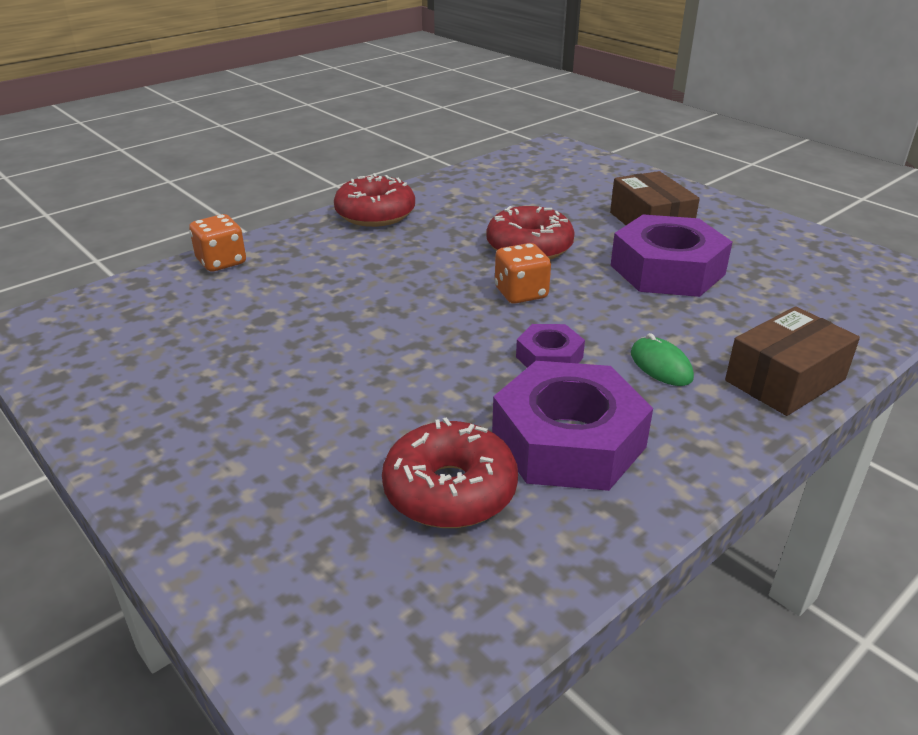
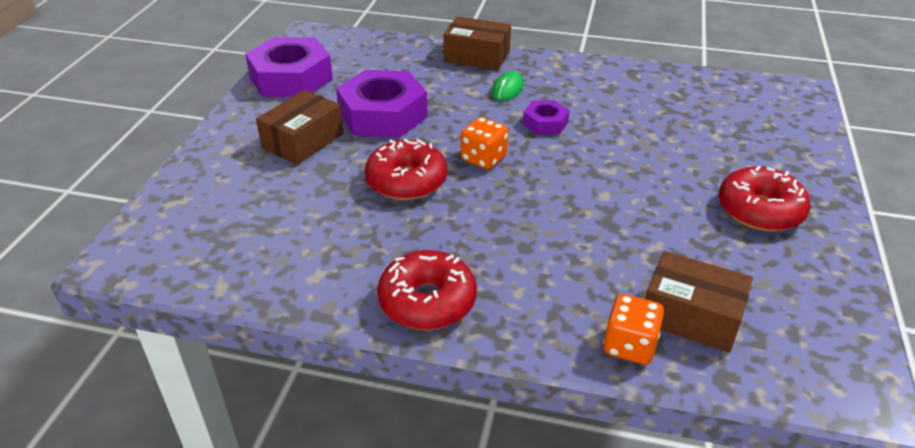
camera: 125 degrees left, 5 degrees up
(196, 297) = (691, 316): none -> brown box
(450, 490) = (685, 113): red donut -> red donut (760, 210)
(568, 441) = (607, 96): purple nut -> purple nut (291, 78)

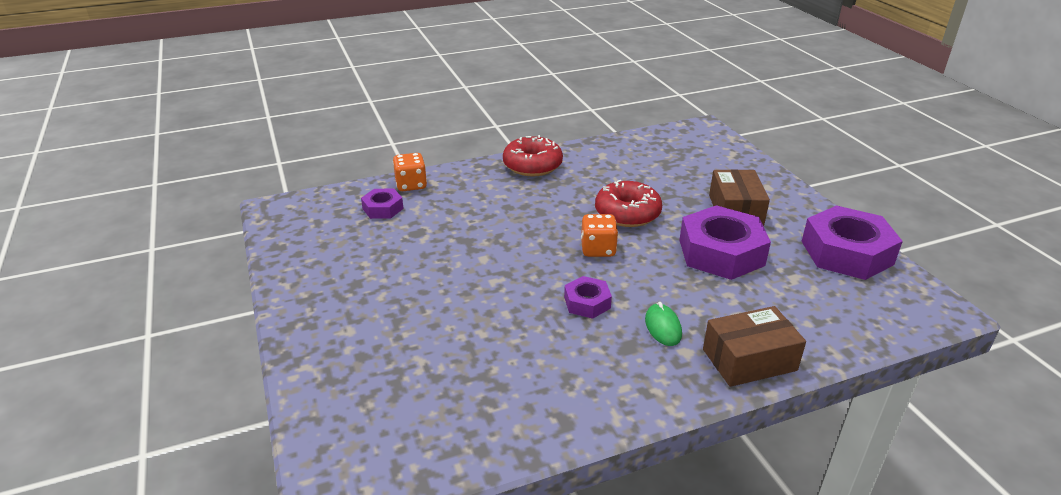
camera: 145 degrees right, 5 degrees down
(691, 316) = (383, 208): brown box -> purple nut
(760, 210) = (355, 293): red donut -> none

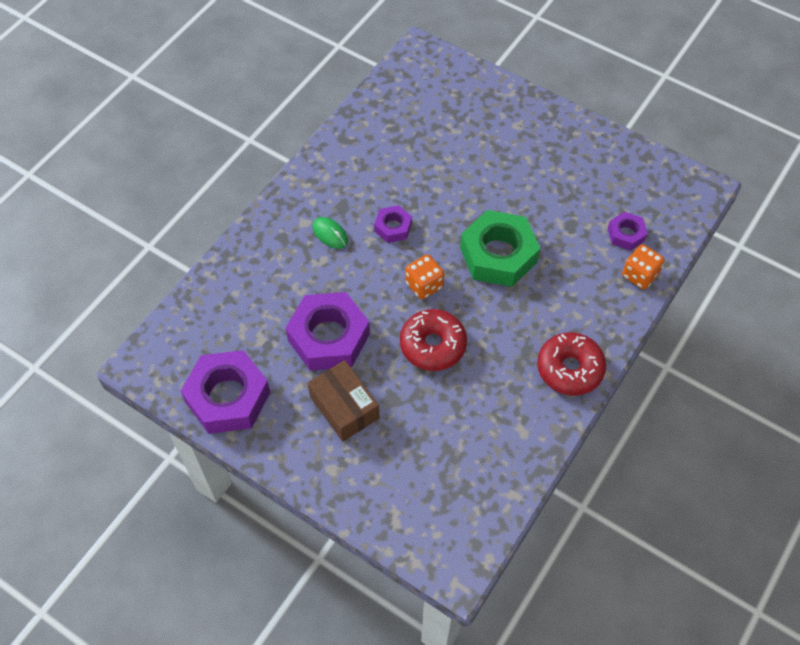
camera: 145 degrees right, 25 degrees up
(506, 240) = (498, 255): none -> green nut
(749, 360) = (262, 237): brown box -> none

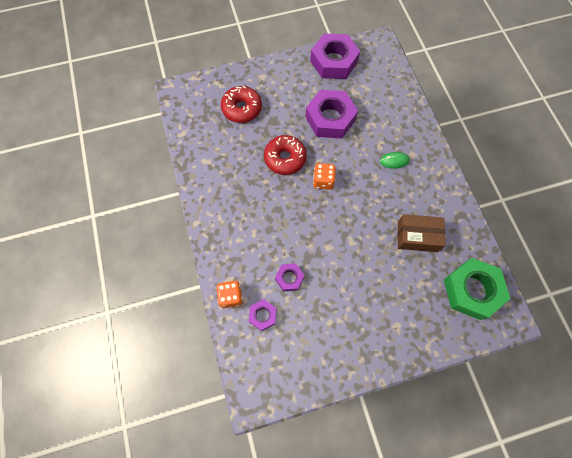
camera: 130 degrees right, 10 degrees up
(344, 407) = (287, 100): brown box -> brown box (417, 236)
(393, 227) = (373, 194): purple nut -> purple nut (289, 278)
(498, 255) = (310, 232): green nut -> green nut (471, 290)
(569, 369) = (214, 209): red donut -> red donut (242, 108)

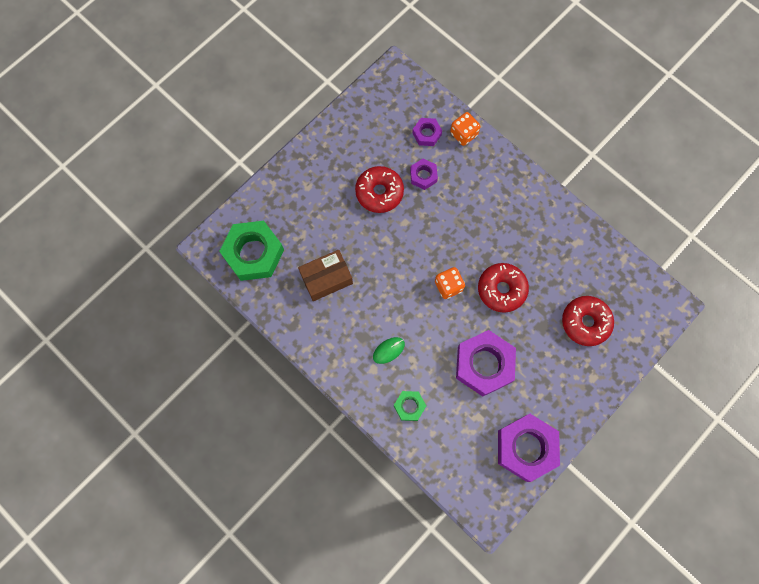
camera: 150 degrees right, 5 degrees up
(335, 284) = (379, 192): none -> red donut
(398, 120) = (409, 406): none -> green nut

